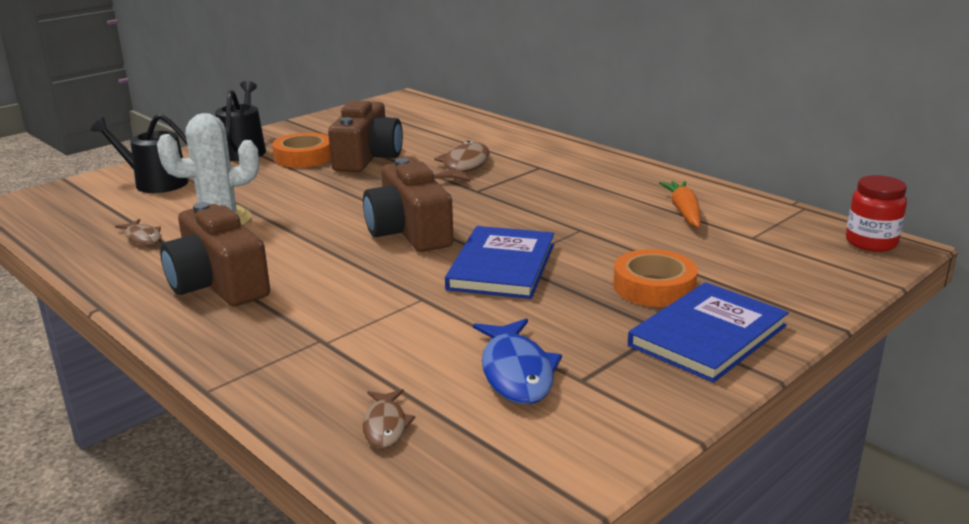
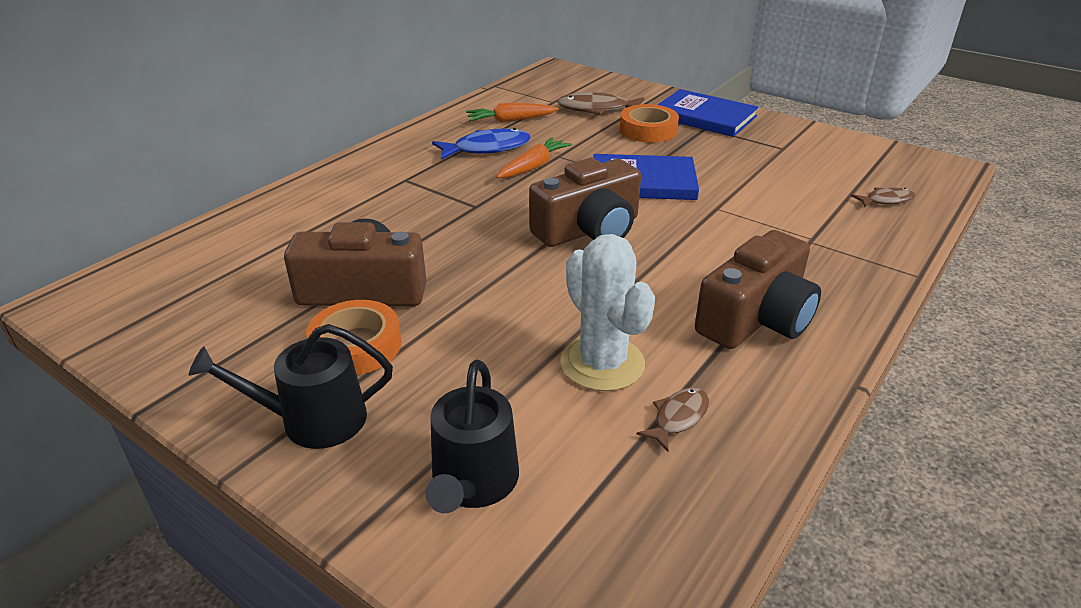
camera: 100 degrees left, 10 degrees up
(464, 166) = (401, 219): brown fish -> brown fish (597, 109)
(516, 372) = (791, 166): blue fish -> blue fish (487, 148)
(555, 216) = (533, 166): none -> orange carrot
(871, 242) = (550, 73): red jar -> none

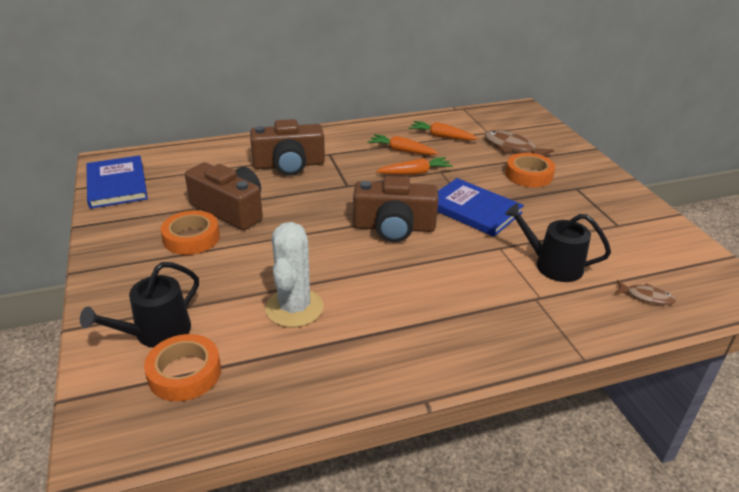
camera: 35 degrees right, 0 degrees up
(313, 420) = (131, 265): black watering can -> black watering can (553, 265)
(487, 148) = (401, 151): blue fish -> orange carrot
(579, 509) = (184, 373): none -> orange tape
(678, 418) = (293, 358): brown fish -> none
(704, 117) = (588, 179): blue book -> blue book (117, 184)
(756, 318) = (421, 328): brown camera -> brown camera (289, 165)

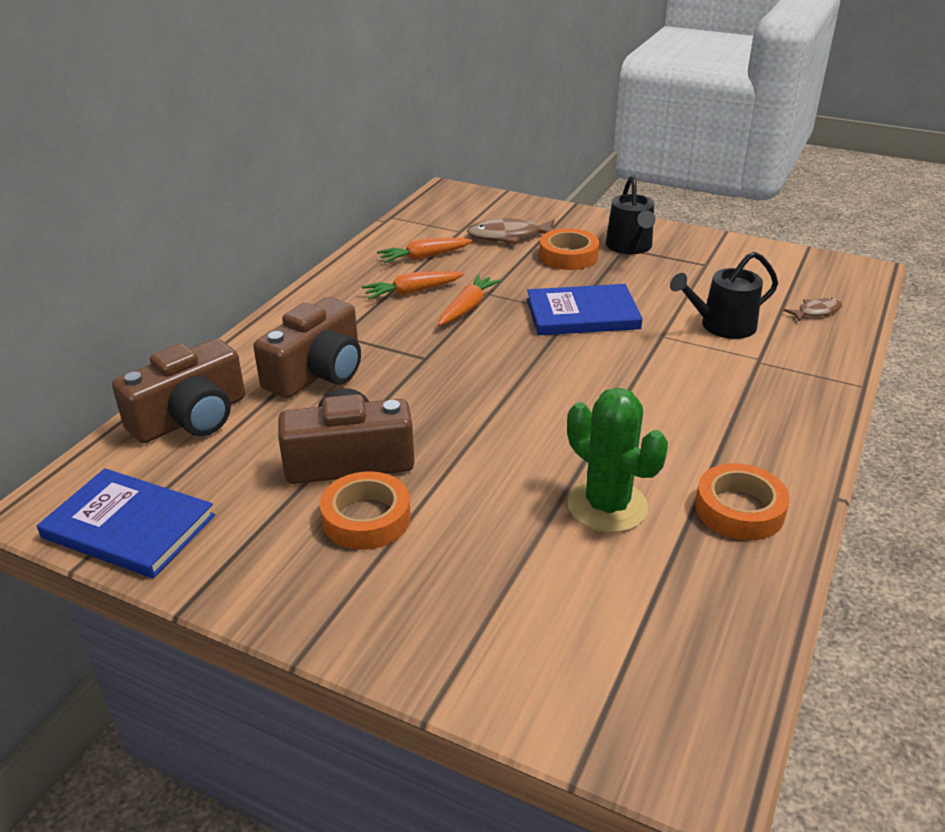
camera: 45 degrees left, 0 degrees up
(156, 333) = (530, 633): black watering can -> black watering can (630, 246)
(184, 373) = (633, 642): orange tape -> orange tape (739, 509)
(294, 308) = (607, 506): white cactus -> green cactus
(394, 227) = (547, 372): brown camera -> brown camera (191, 418)

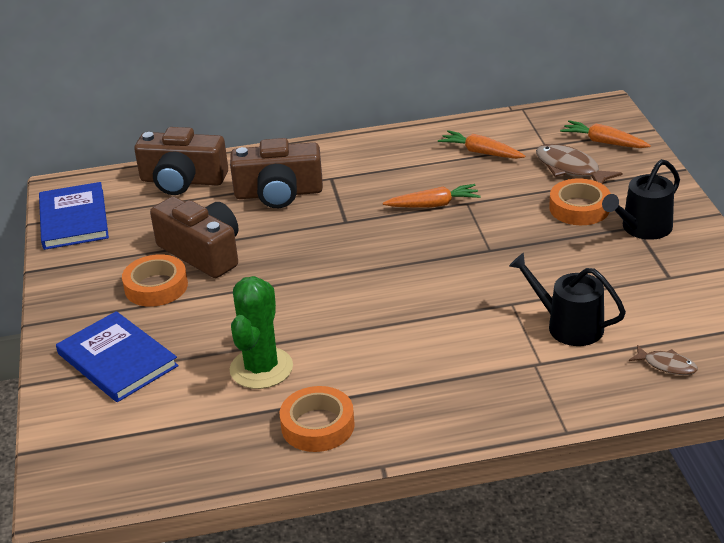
camera: 55 degrees right, 0 degrees up
(412, 292) = (423, 173): orange carrot -> orange carrot (603, 142)
(582, 314) = (493, 255): blue book -> blue book (117, 360)

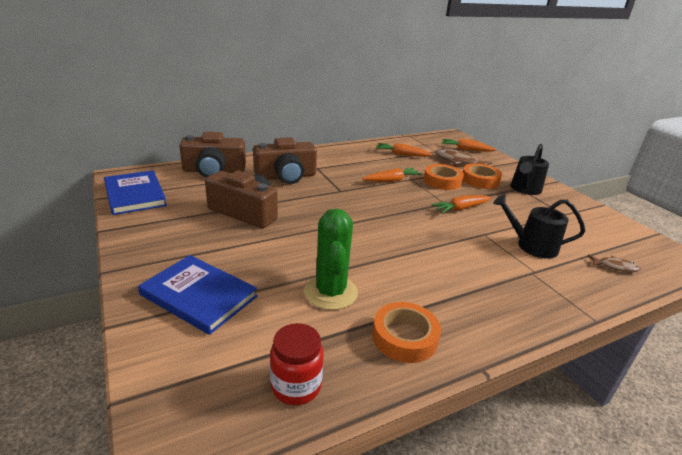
camera: 20 degrees left, 5 degrees down
(156, 287) = (216, 236): orange tape -> orange tape (442, 181)
(183, 459) = (296, 386): none -> red jar
(507, 260) = (460, 209): none -> orange carrot

